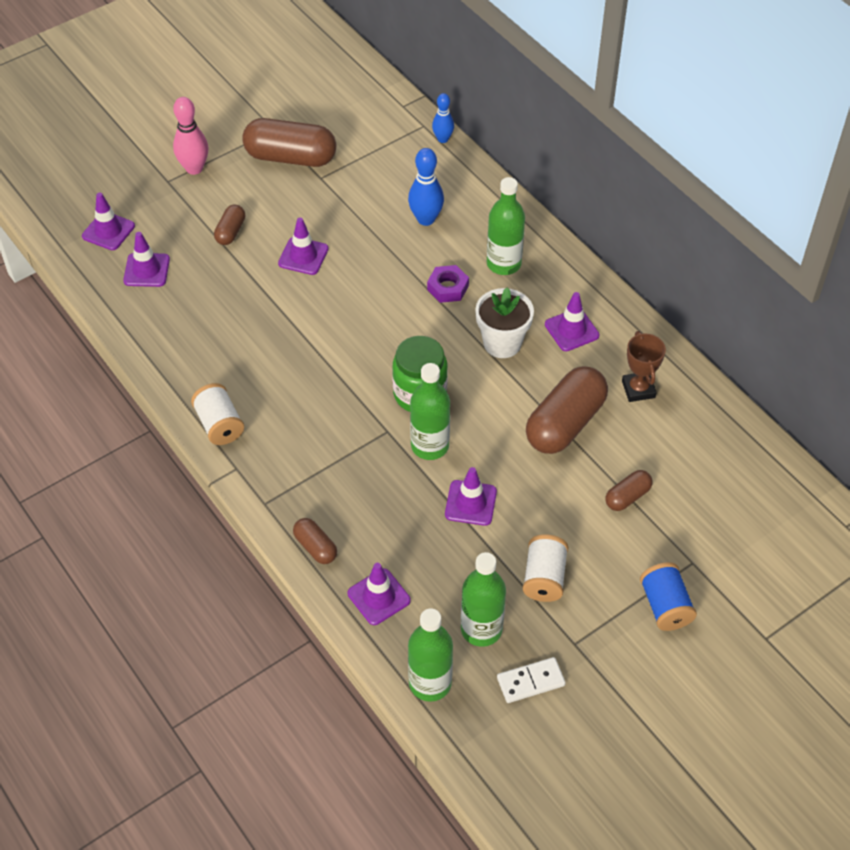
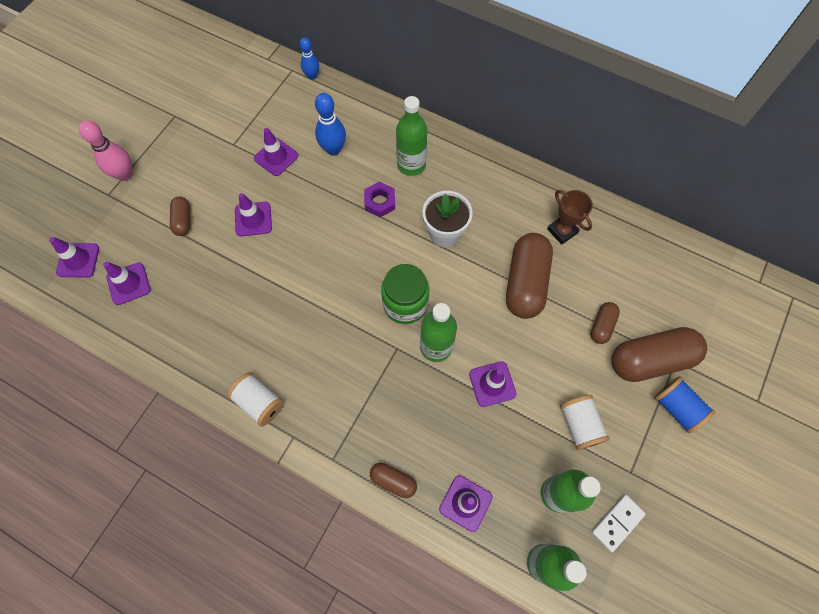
camera: 25 degrees left, 15 degrees up
(290, 157) = (200, 135): brown capsule -> brown capsule (650, 360)
(571, 330) = (489, 201): purple traffic cone -> purple traffic cone (276, 157)

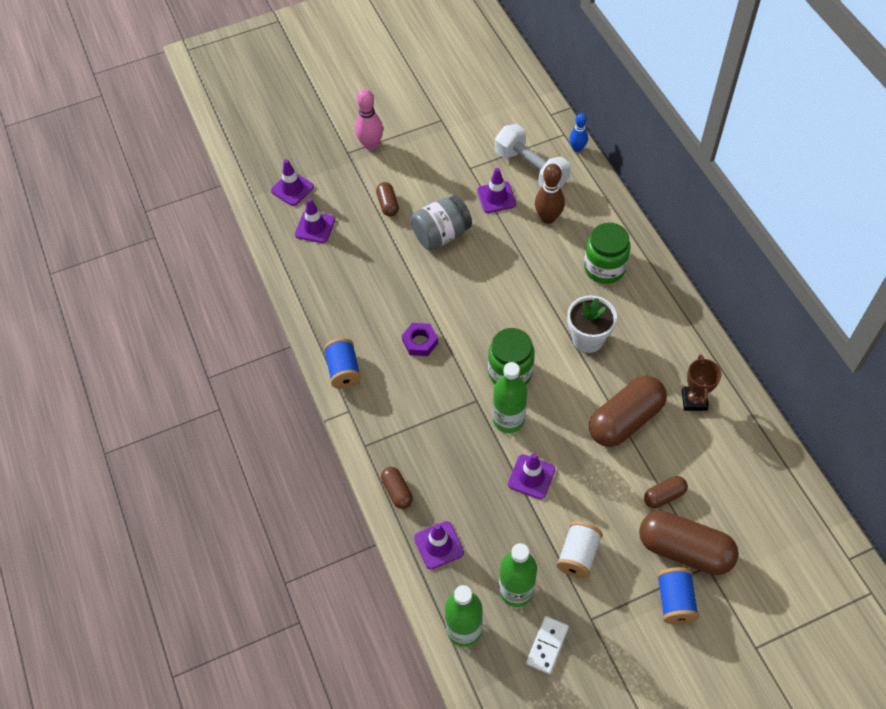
camera: 40 degrees right, 10 degrees down
(183, 220) = (388, 204): brown capsule -> brown capsule turned 45 degrees counterclockwise
(253, 219) = (441, 235): purple traffic cone -> grey jar
(259, 402) = (344, 371): white spool -> blue spool
(287, 115) = (531, 169): none -> white dumbbell
(333, 149) = (548, 218): blue bowling pin -> brown bowling pin
(380, 202) = (553, 282): purple nut -> purple nut (420, 342)
(411, 164) = (604, 268): green bottle -> green jar
(617, 522) = (547, 645): white domino -> white domino turned 60 degrees counterclockwise

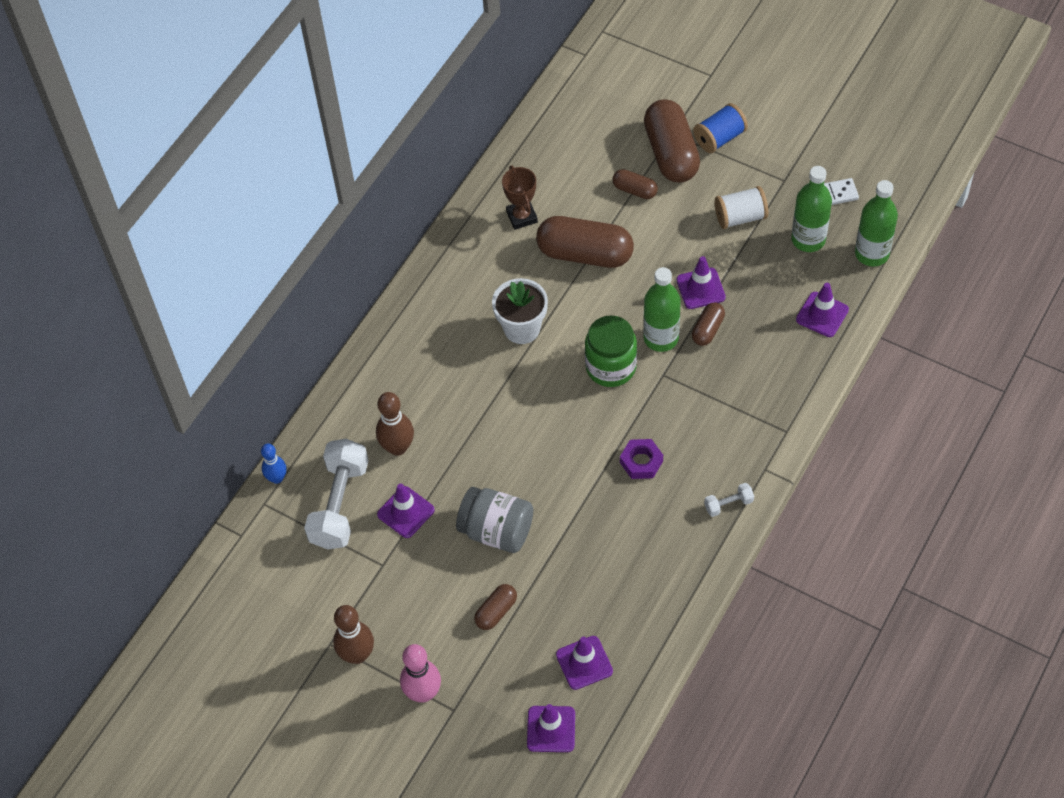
camera: 125 degrees left, 0 degrees up
(344, 371) = (728, 504): blue spool -> white dumbbell
(397, 491) = (804, 376): brown capsule -> brown capsule (707, 329)
(422, 128) = (357, 655): none -> brown bowling pin
(604, 268) = (425, 362): green jar -> none
(694, 400) = (521, 217): brown trophy -> brown trophy turned 75 degrees counterclockwise

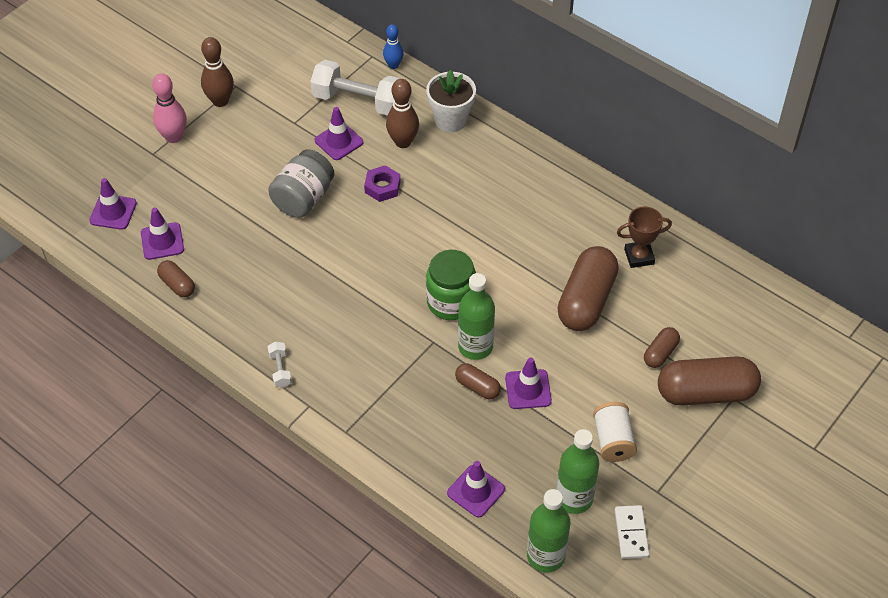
camera: 95 degrees right, 5 degrees down
(496, 611) = (228, 189): brown capsule -> brown capsule (177, 285)
(522, 328) = (508, 241): white flower pot -> white flower pot (451, 120)
(641, 462) = (343, 310): purple nut -> purple nut (382, 187)
(719, 138) = (722, 441): blue spool -> none

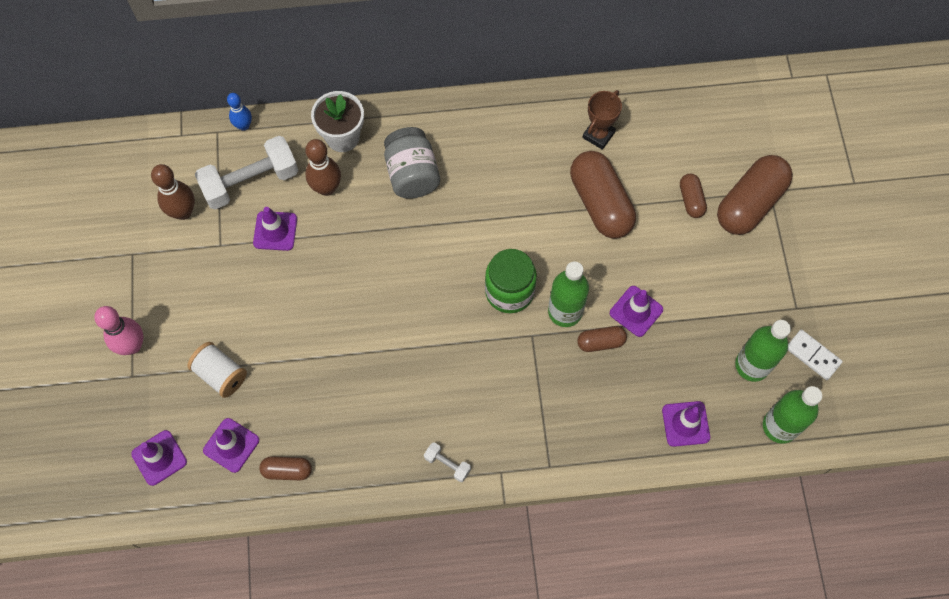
camera: 45 degrees left, 15 degrees up
(220, 101) = (135, 279): brown bowling pin -> brown bowling pin (183, 212)
(303, 198) = (303, 305): grey jar -> grey jar (412, 174)
(382, 187) = (353, 241): purple nut -> none
(613, 440) = (731, 297): white spool -> white spool (221, 374)

